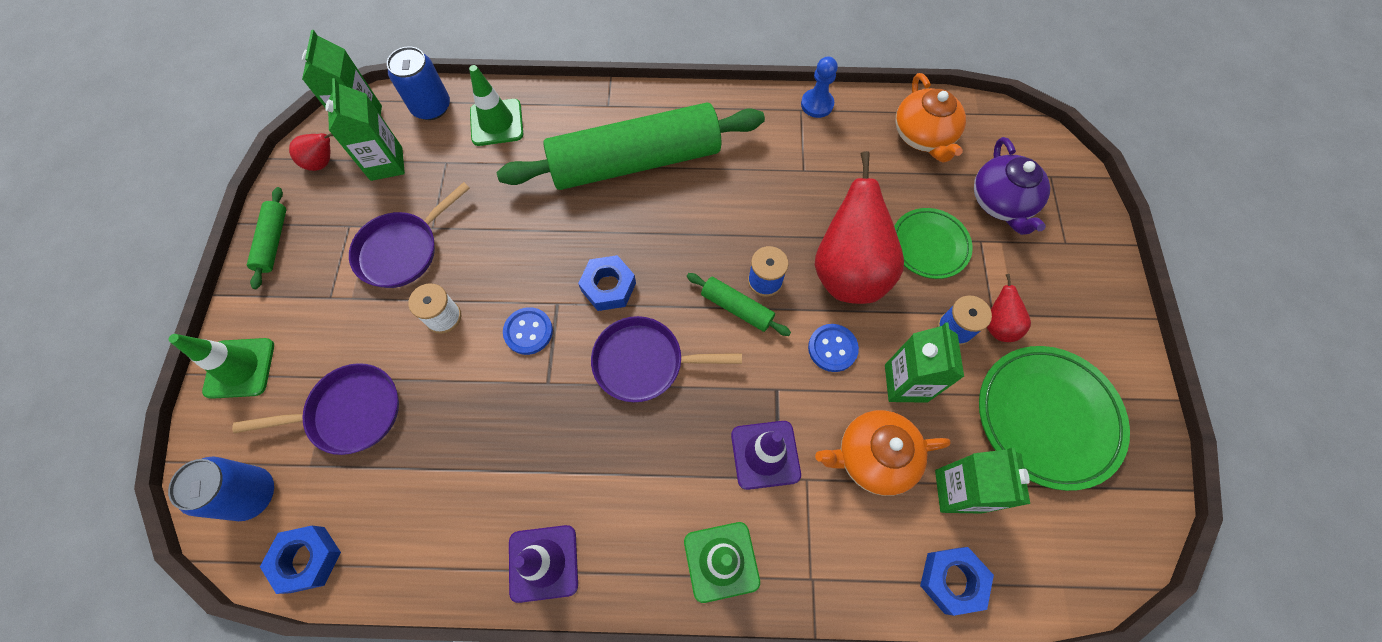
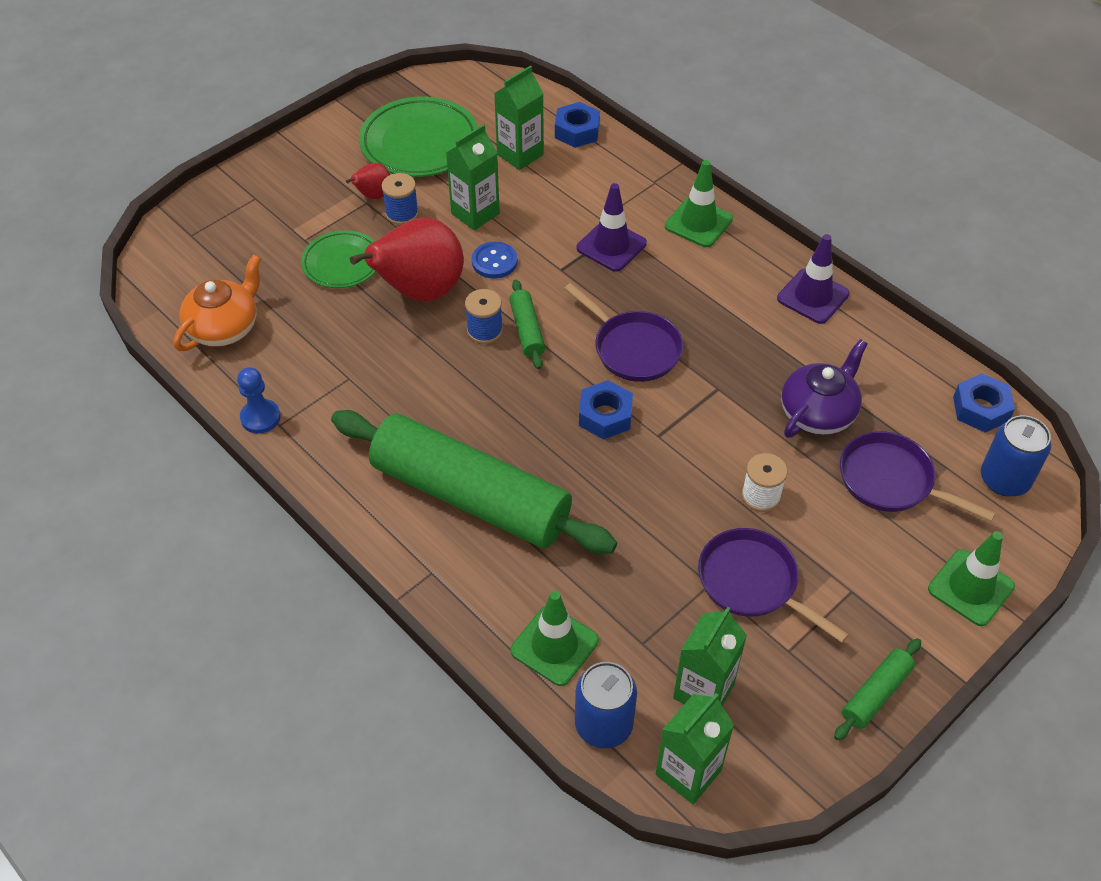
camera: 135 degrees left, 15 degrees down
(323, 162) = (769, 750): red pear -> none
(403, 250) = (753, 583): purple pan -> purple pan turned 135 degrees counterclockwise
(528, 331) = (700, 432): blue button -> none
(873, 457) = (546, 199): orange teapot -> none
(1001, 202) = (251, 247): purple teapot -> purple teapot (818, 413)

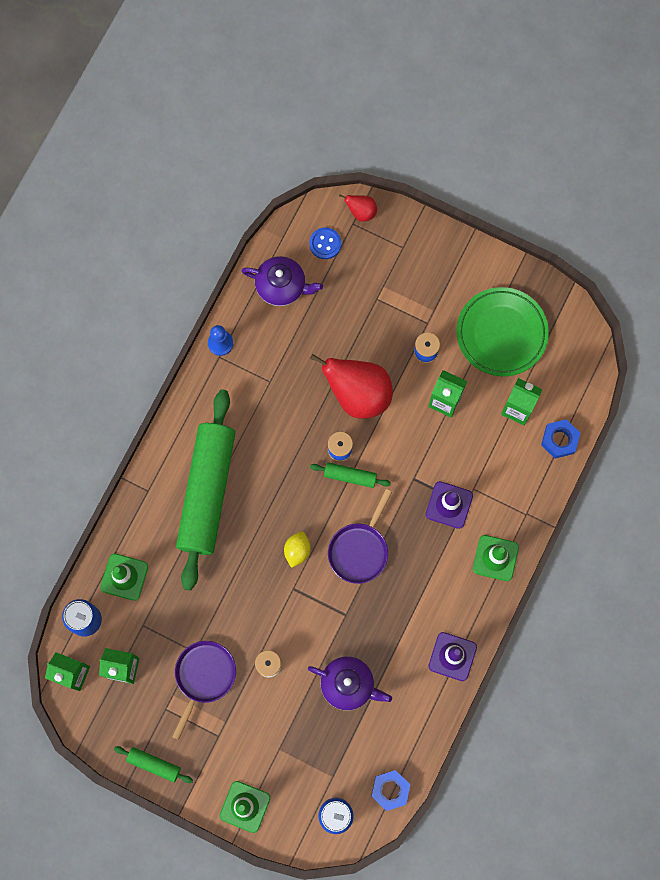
camera: 70 degrees right, 25 degrees up
(225, 327) = (282, 286): orange teapot -> purple teapot
(342, 263) = (364, 333): green plate -> none
(373, 196) = (435, 325): red pear -> red pear (361, 212)
(494, 262) = (404, 432): blue button -> blue button (325, 244)
(527, 330) = (350, 476): green rolling pin -> green rolling pin turned 45 degrees clockwise
(605, 416) = (297, 550): blue nut -> yellow lemon
(891, 481) = (309, 743): purple pan -> none

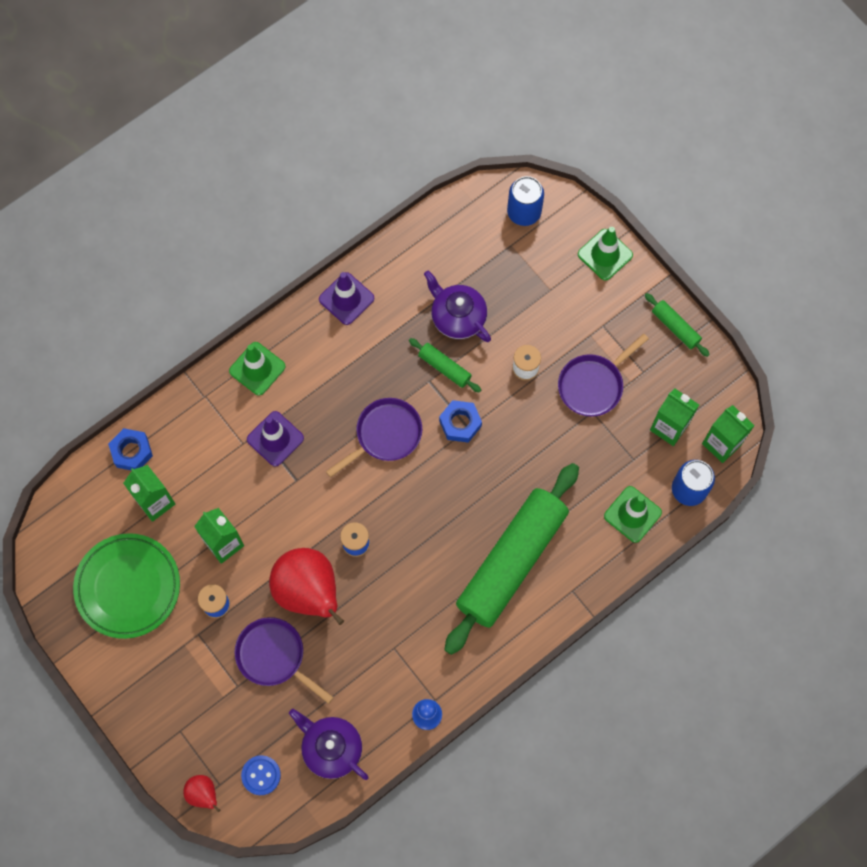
camera: 155 degrees left, 5 degrees down
(297, 550) = (447, 462): yellow lemon -> none
(350, 476) = (359, 511): green rolling pin -> green rolling pin (444, 368)
(359, 333) = (274, 656): none -> purple pan
(390, 790) = (463, 211): blue nut -> blue nut (460, 423)

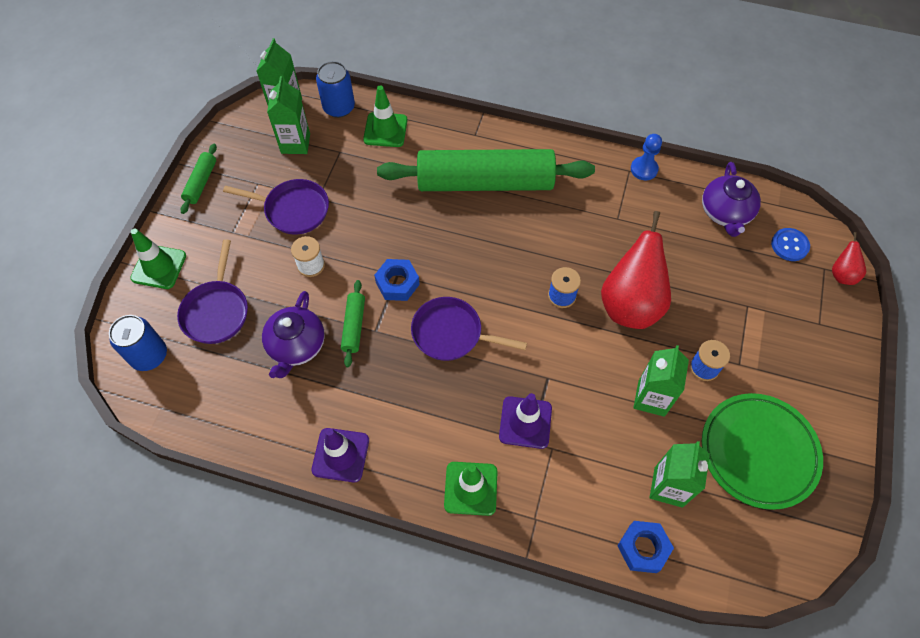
camera: 125 degrees left, 10 degrees down
(274, 656) = (701, 295): purple pan -> purple pan (216, 311)

